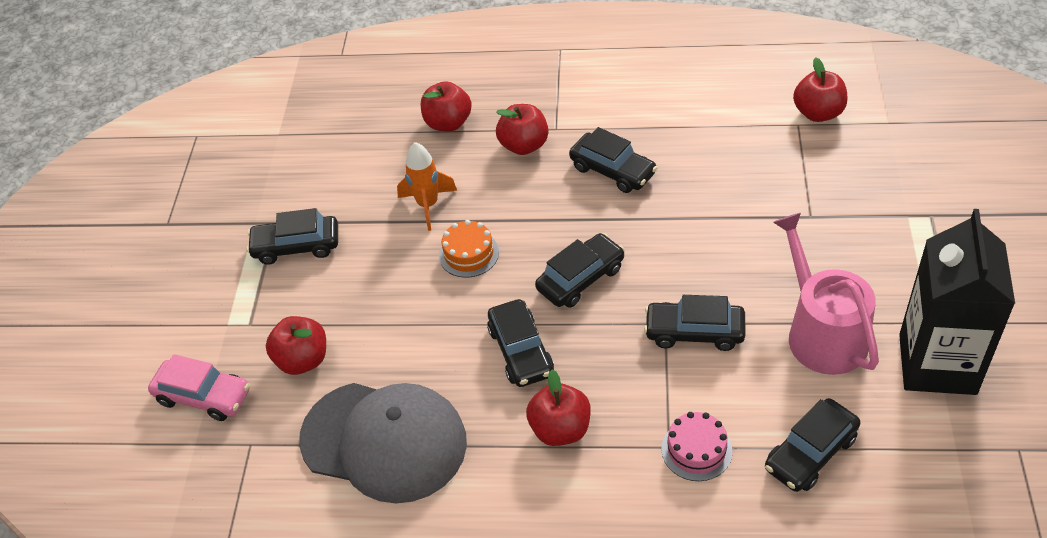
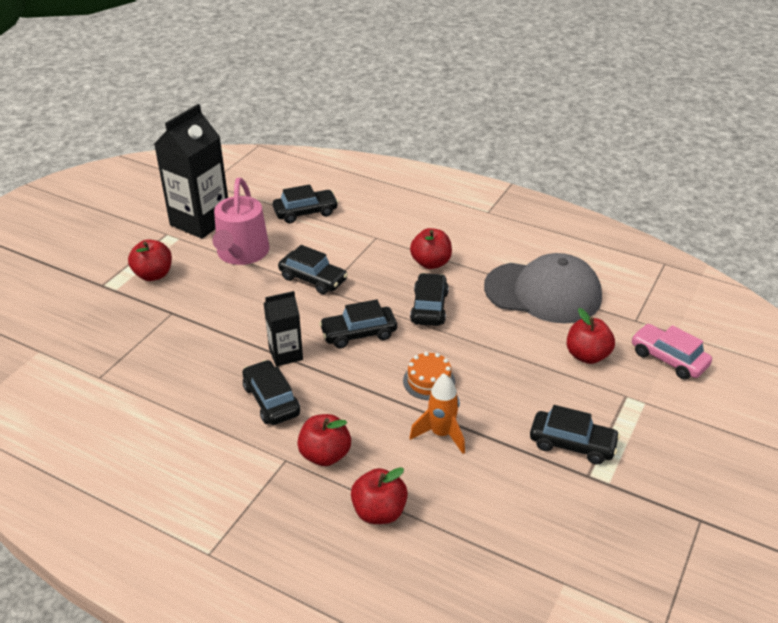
camera: 160 degrees left, 10 degrees down
(384, 441) = (543, 292): grey cap -> grey cap turned 150 degrees clockwise
(640, 221) = (286, 354): none -> black carton
(696, 450) = (362, 231): pink cake -> none
(818, 113) = (74, 379): red apple -> red apple (153, 275)

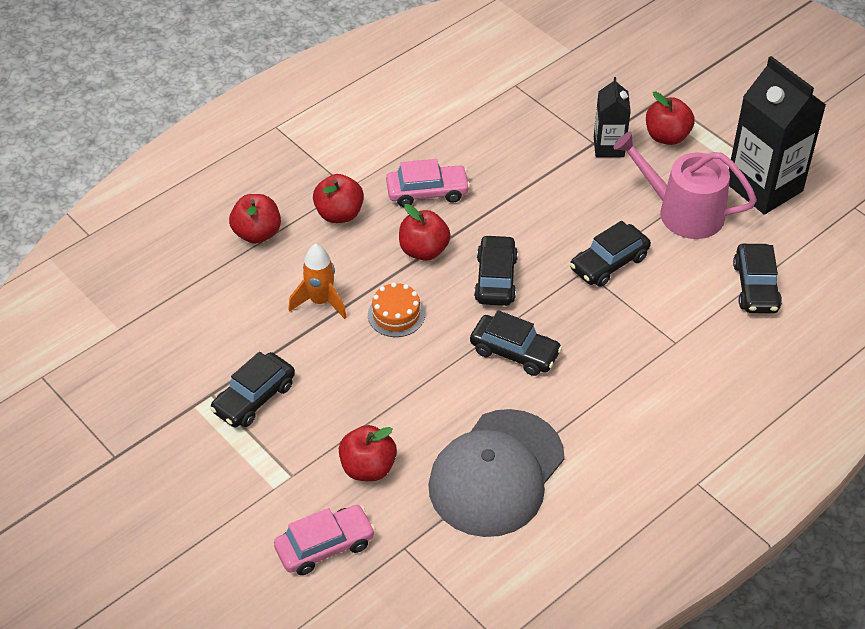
camera: 110 degrees right, 10 degrees up
(271, 400) = (427, 192): black car -> pink car
(286, 354) = (489, 215): black carton -> black carton (608, 147)
(431, 263) = (600, 380): red apple -> red apple (423, 250)

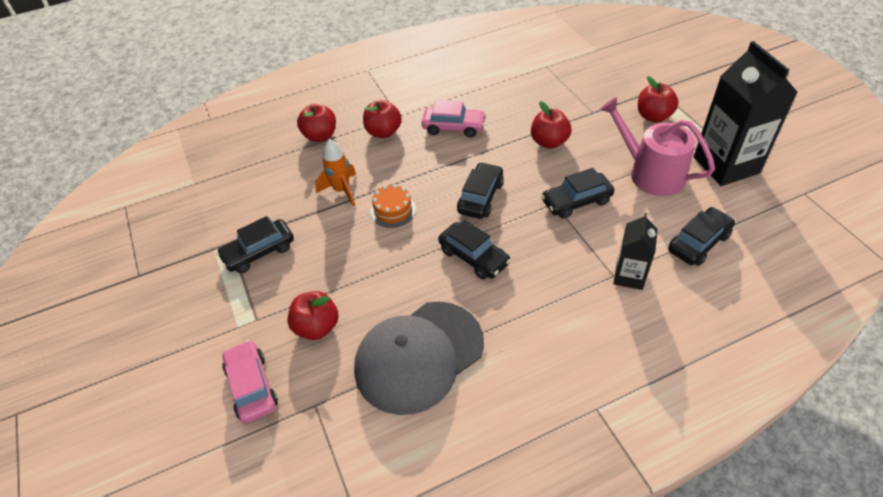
camera: 20 degrees right, 0 degrees up
(325, 546) = (251, 387): pink car -> pink car turned 105 degrees counterclockwise
(423, 250) = (434, 167): red apple -> red apple (549, 142)
(608, 147) = (604, 117): black carton -> black carton (629, 276)
(755, 287) = (698, 243): black car -> black car turned 150 degrees counterclockwise

